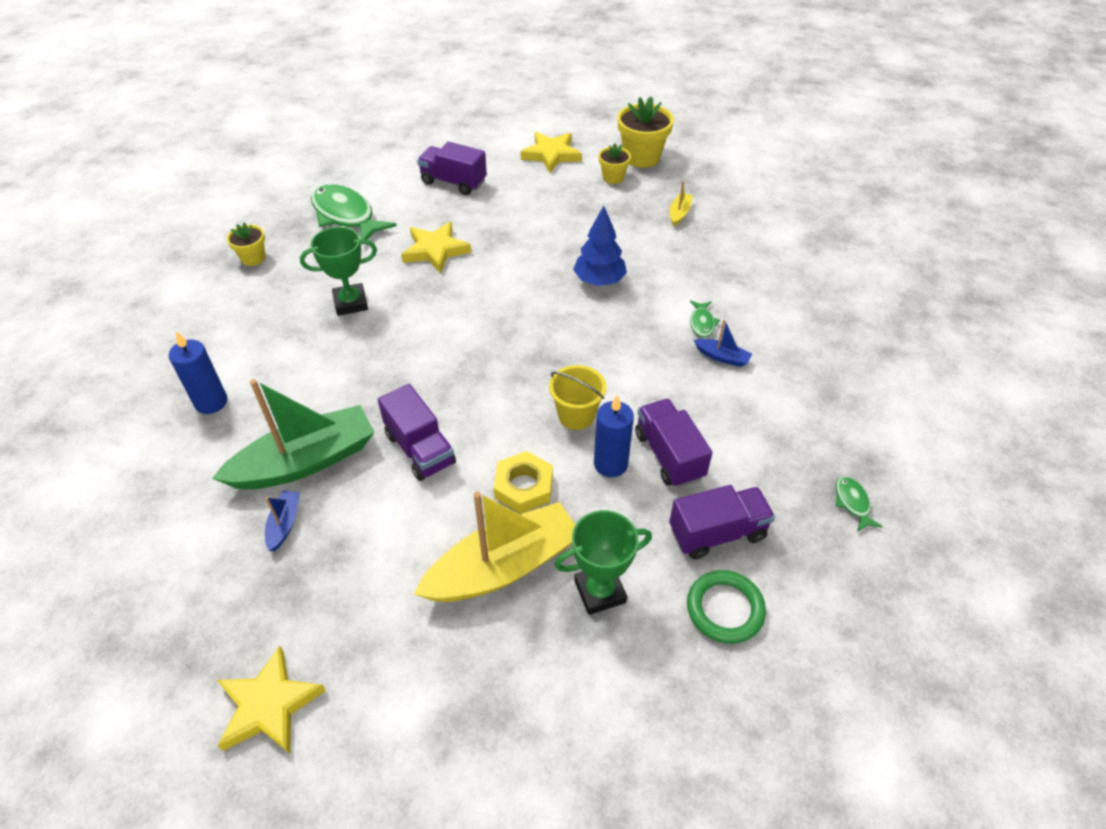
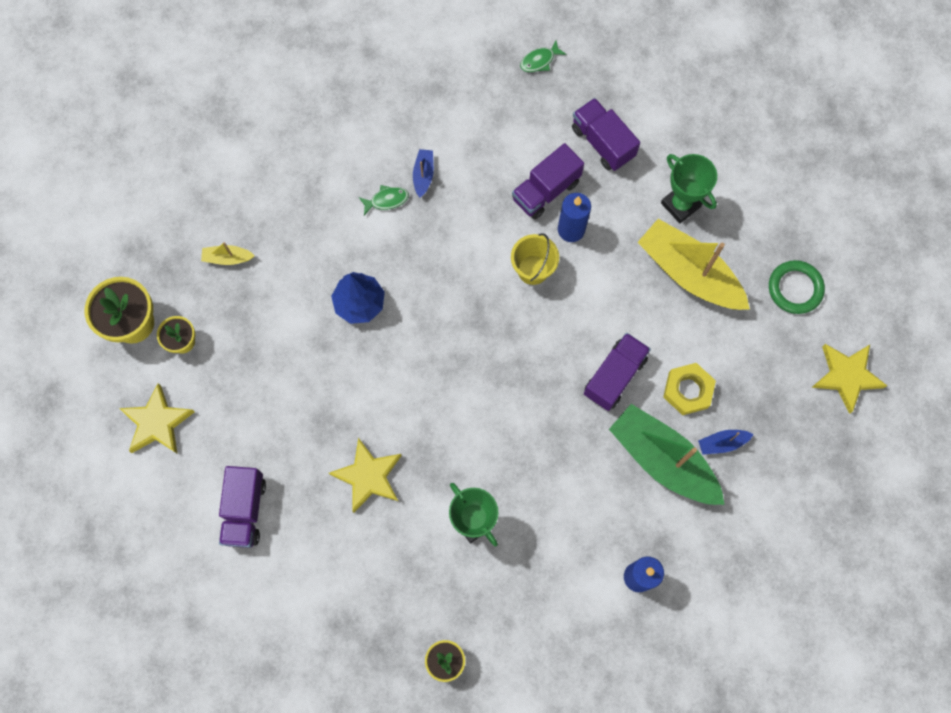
camera: 110 degrees left, 25 degrees up
(346, 216) = (344, 600): green fish -> none
(523, 486) = (617, 284): yellow nut -> yellow nut (688, 390)
(725, 609) = (660, 125): green ring -> green ring (795, 288)

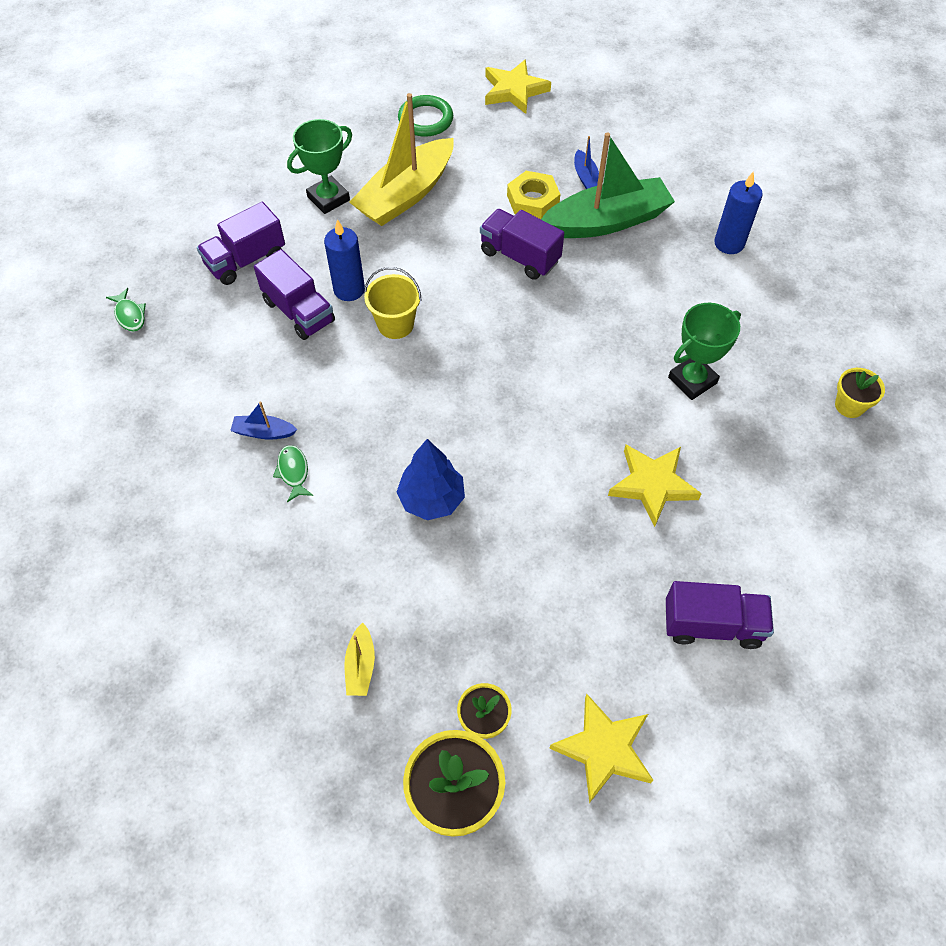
camera: 90 degrees left, 15 degrees down
(662, 460) = (607, 221): green boat -> green boat turned 150 degrees counterclockwise

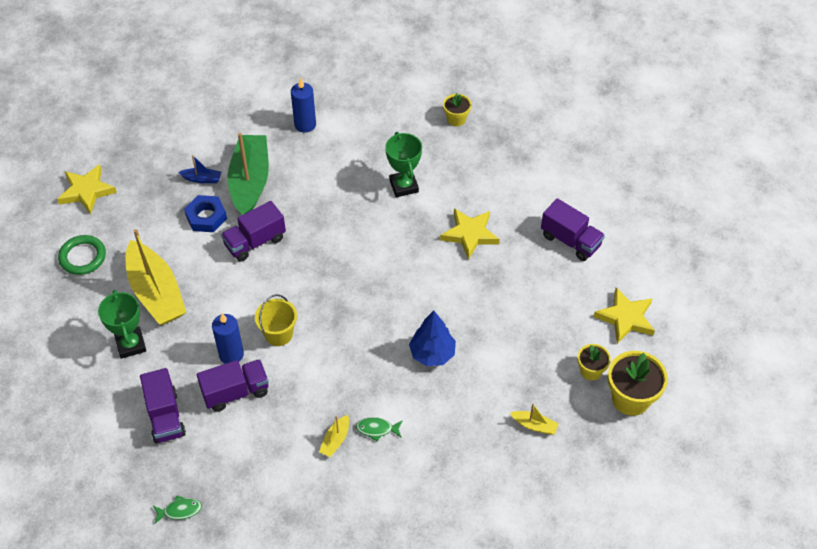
camera: 70 degrees left, 5 degrees down
(264, 432) = (335, 440): blue boat -> yellow boat
(533, 200) = (206, 217): yellow nut -> blue nut
(712, 625) = (570, 240): purple truck -> purple truck turned 105 degrees clockwise

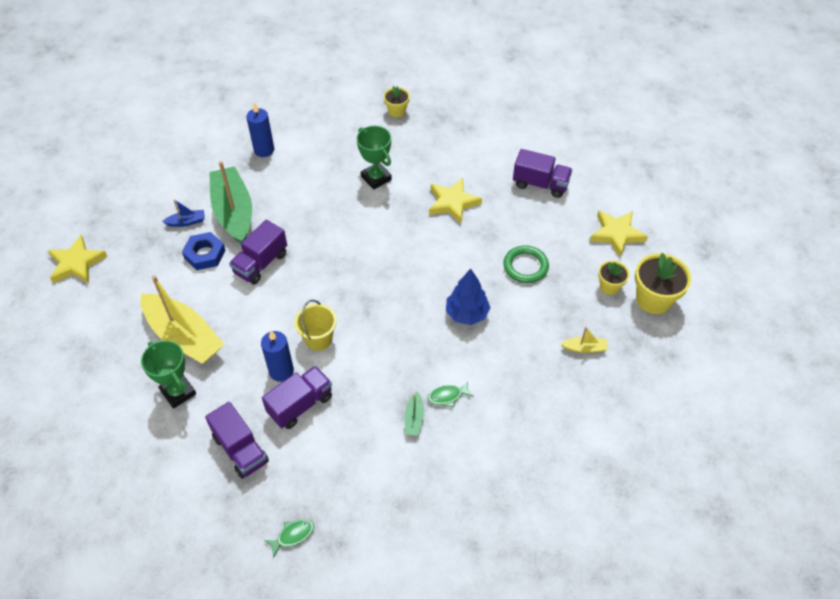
camera: 20 degrees left, 0 degrees up
(82, 257) = (96, 325): green ring -> green ring (525, 266)
(335, 440) = (414, 418): yellow boat -> green boat

